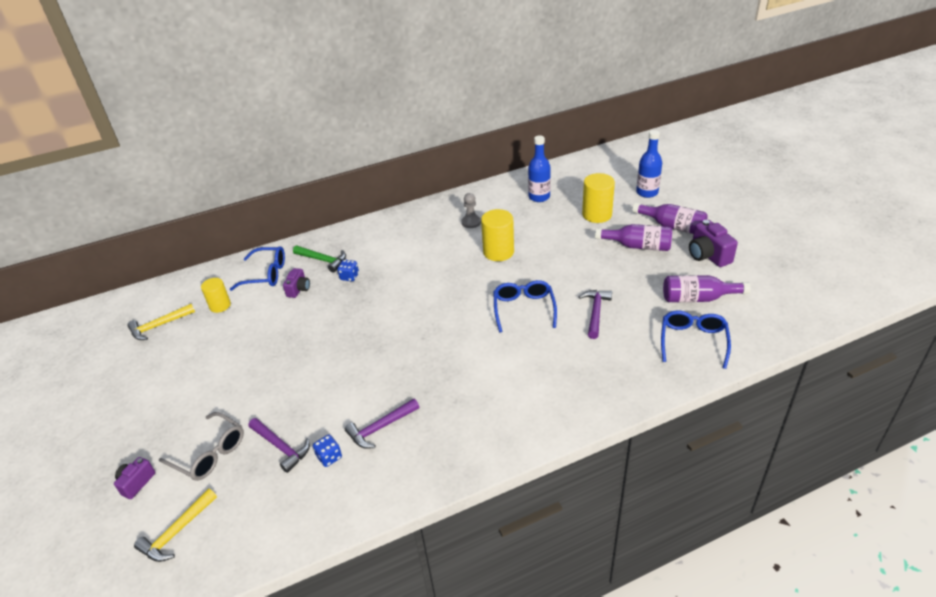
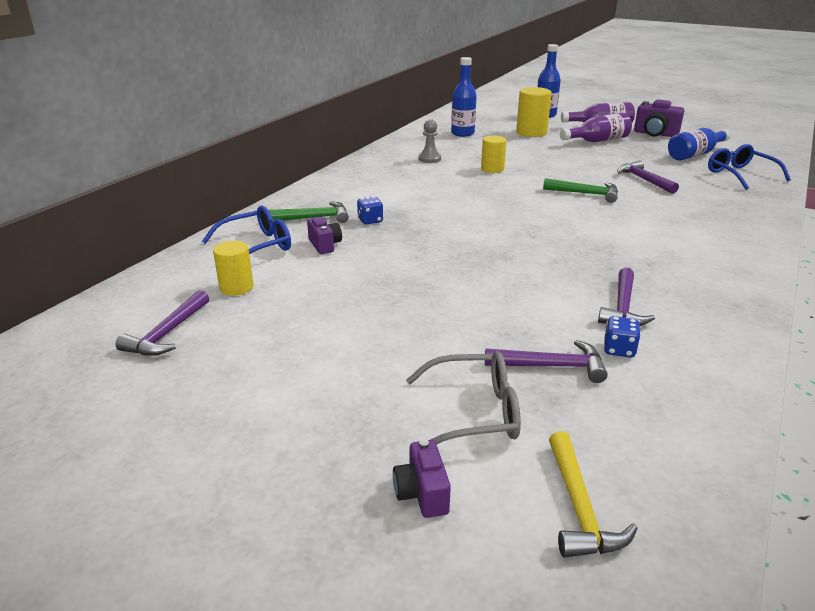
camera: 40 degrees left, 10 degrees down
(159, 326) = (167, 333): yellow hammer -> purple hammer
(498, 252) = (492, 169): yellow cylinder -> yellow cylinder, size x0.65
(524, 309) = (585, 194): blue glasses -> green hammer
(698, 298) = (695, 154): purple bottle -> blue bottle

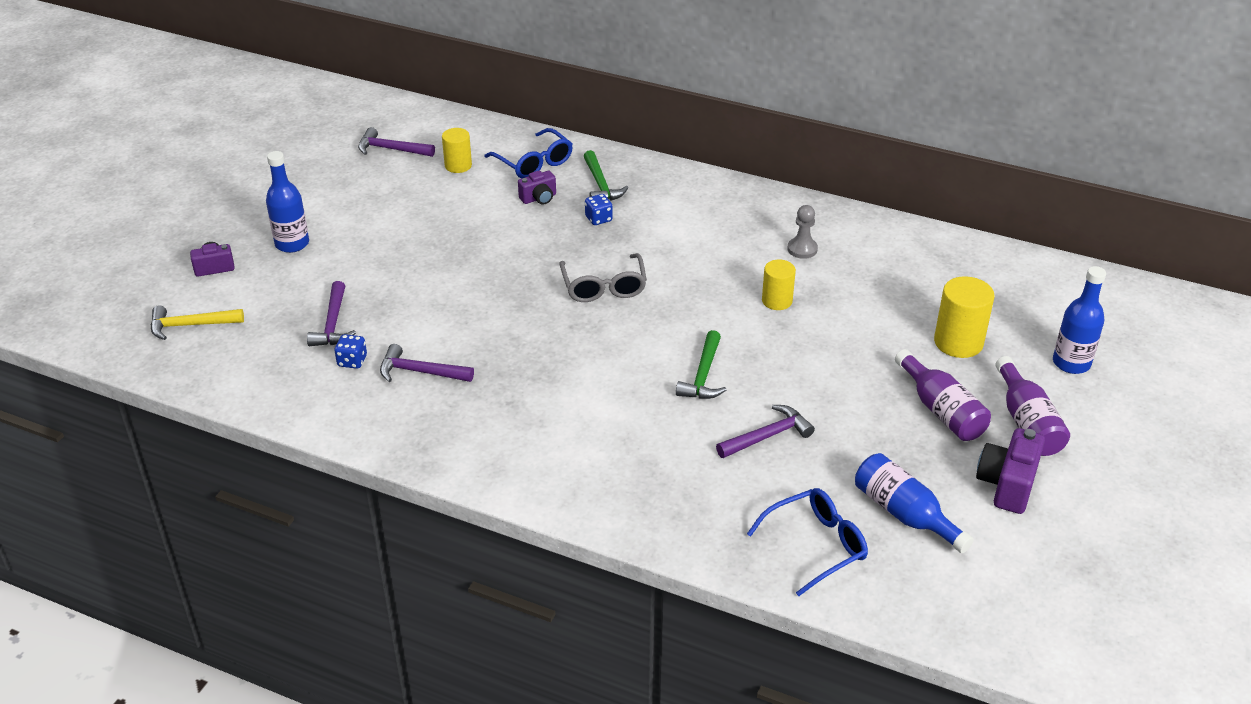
camera: 85 degrees right, 10 degrees up
(462, 133) = (926, 275): blue bottle -> blue bottle (292, 244)
(473, 413) = (283, 286): grey glasses -> grey glasses (603, 286)

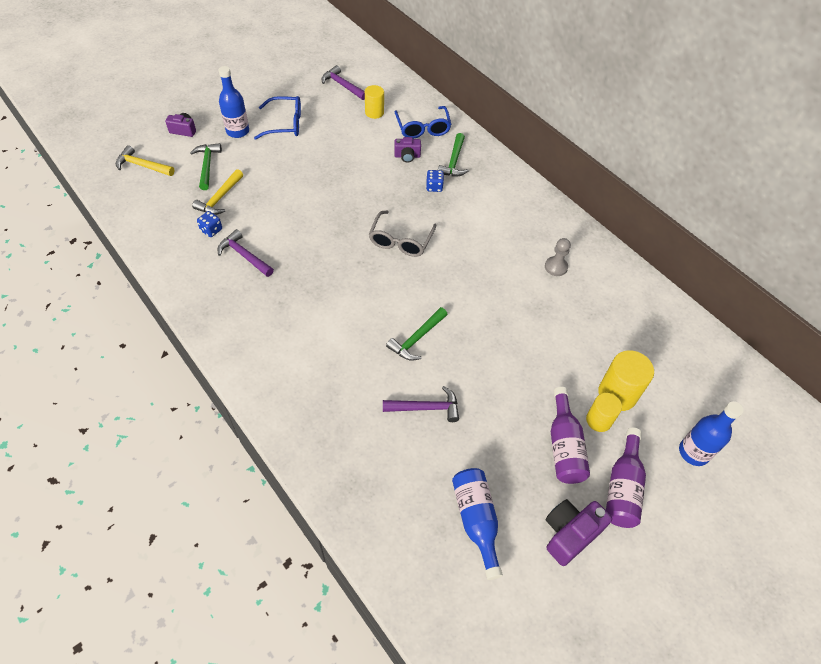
camera: 25 degrees right, 15 degrees up
(283, 295) = (207, 166): none -> green hammer
(333, 324) = (220, 198): purple hammer -> yellow hammer
(777, 301) = (509, 301): yellow cylinder -> yellow cylinder (599, 420)
(815, 546) = (395, 514): blue glasses -> blue glasses (285, 124)

